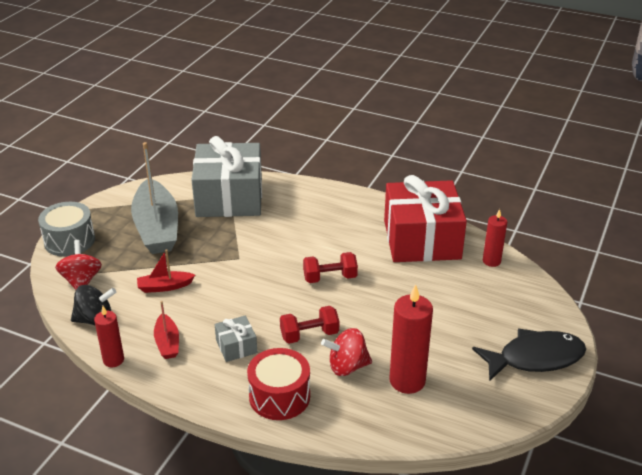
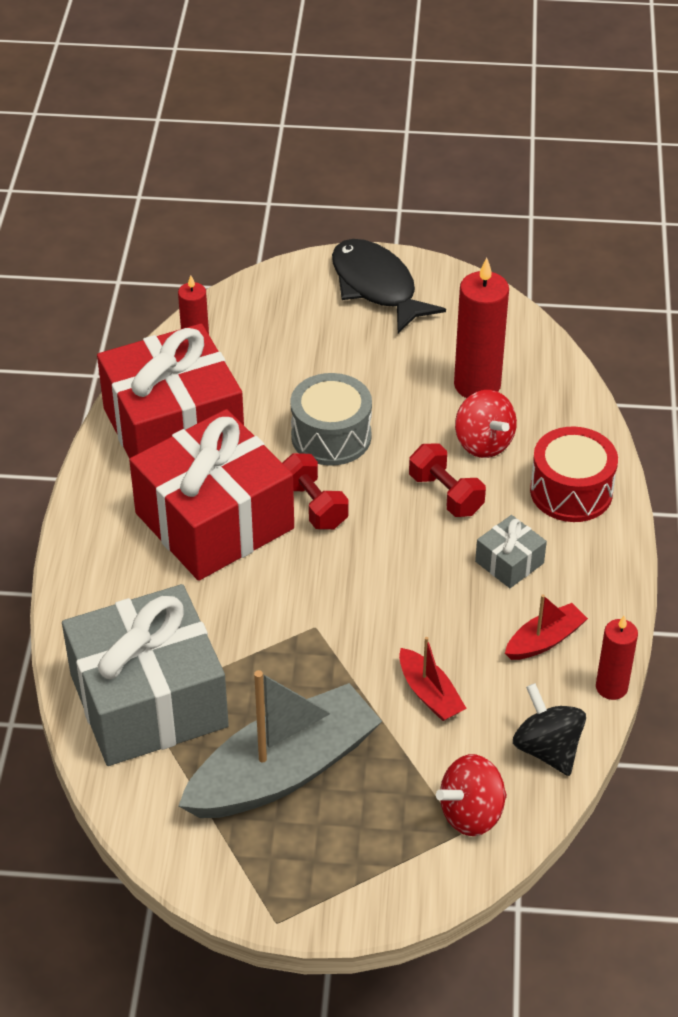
camera: 110 degrees left, 10 degrees up
(69, 241) = (377, 888): grey drum -> grey drum (331, 436)
(338, 240) = (214, 521): none -> red gift

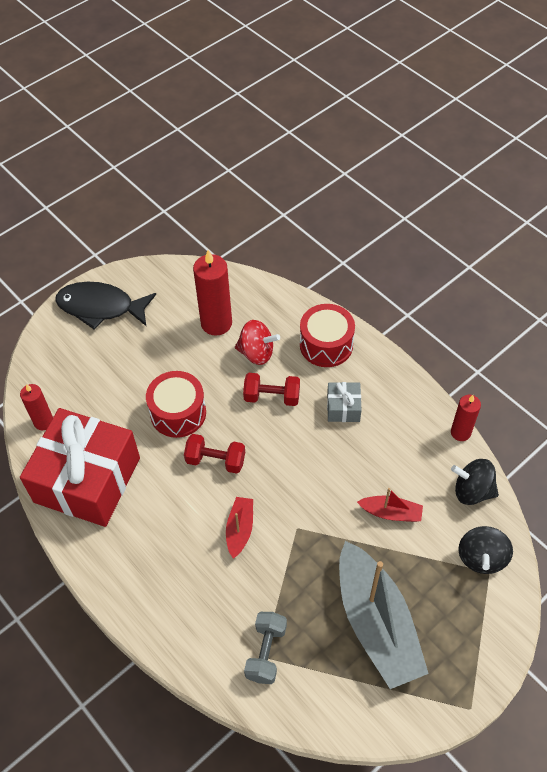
camera: 45 degrees left, 10 degrees up
(148, 700) = (266, 652): grey gift -> grey dumbbell
(214, 521) = (175, 515): red gift -> none
(283, 771) = (376, 623): grey boat -> grey boat turned 150 degrees clockwise
(331, 436) = (178, 413): grey drum -> red drum
(471, 813) = (481, 557): red spinning top -> black spinning top
(544, 640) = (406, 435): red boat -> red boat (240, 529)

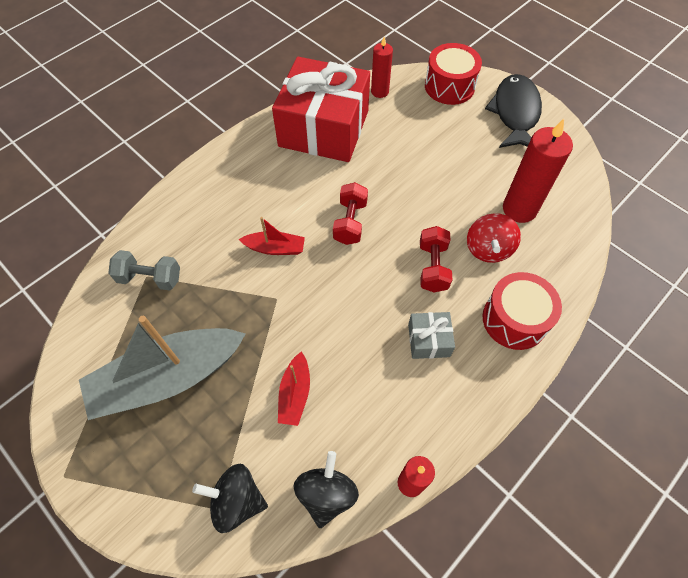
camera: 85 degrees right, 5 degrees up
(178, 413) = (401, 186): red drum -> red drum (449, 86)

